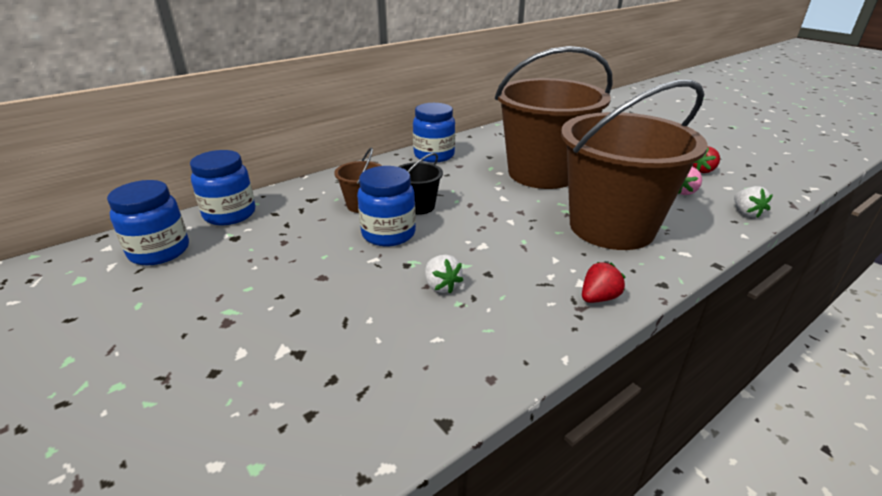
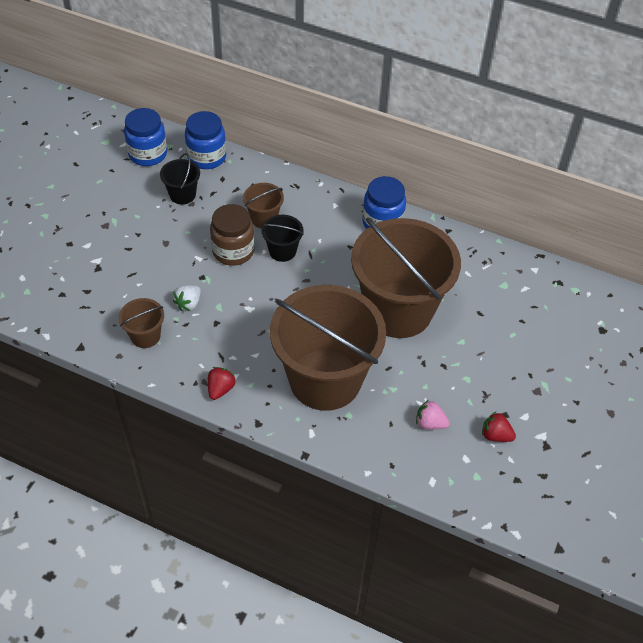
camera: 60 degrees right, 20 degrees up
(261, 244) = (182, 195): none -> black bucket
(388, 234) = (233, 251): blue jar -> brown jar
(470, 339) = (145, 336): none -> brown bucket
(598, 298) = (220, 389): red strawberry -> red strawberry turned 90 degrees counterclockwise
(746, 213) = (414, 474): white strawberry -> none

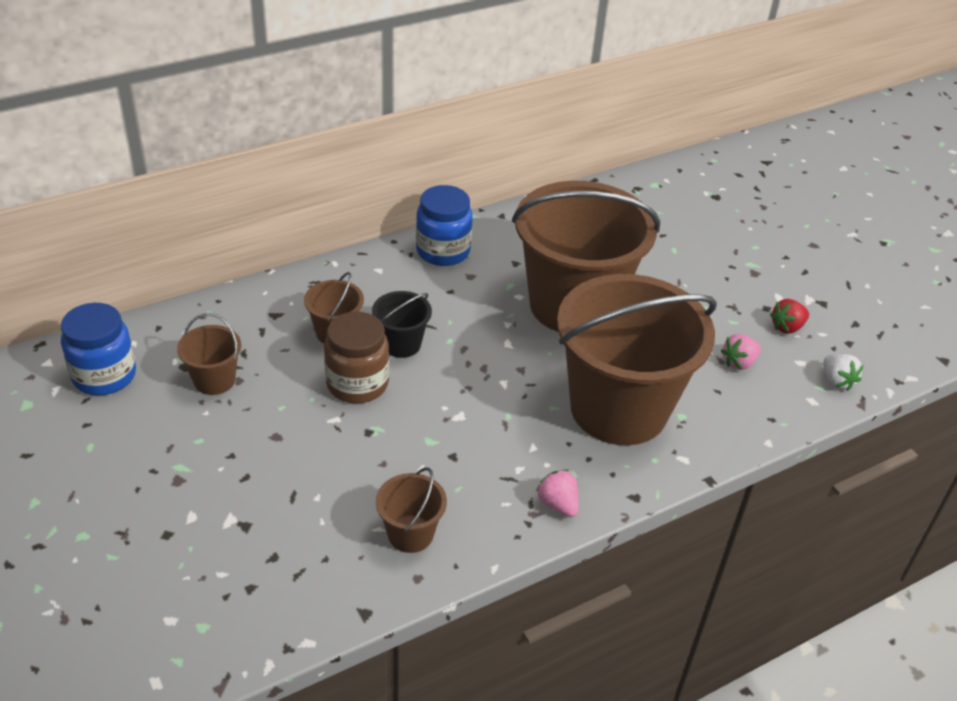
camera: 55 degrees left, 10 degrees down
(182, 195) = (214, 380): black bucket -> brown bucket
(188, 304) = (399, 466): white strawberry -> white strawberry (836, 381)
(207, 157) = (179, 328): blue jar -> none
(220, 389) = (558, 504): red strawberry -> pink strawberry

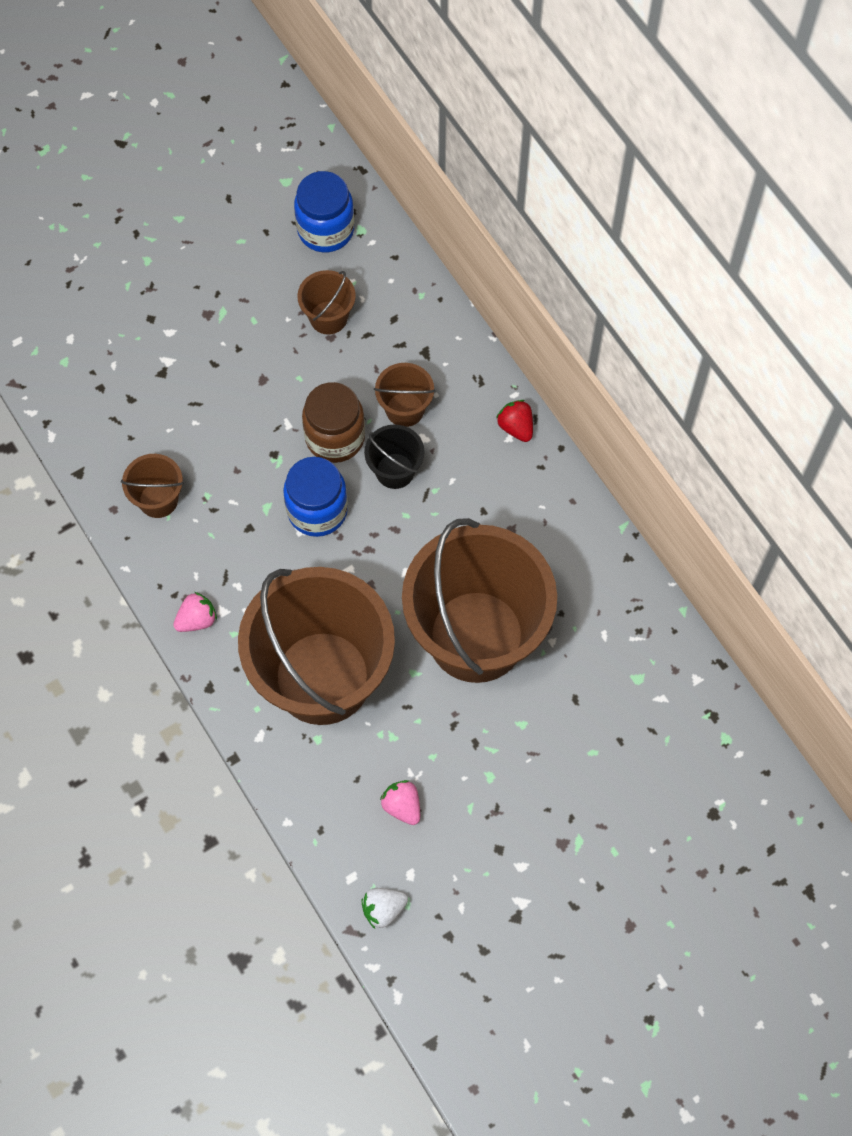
camera: 90 degrees right, 25 degrees up
(443, 251) = (550, 499): blue jar -> blue jar (317, 510)
(787, 327) = (467, 868): red strawberry -> red strawberry (516, 427)

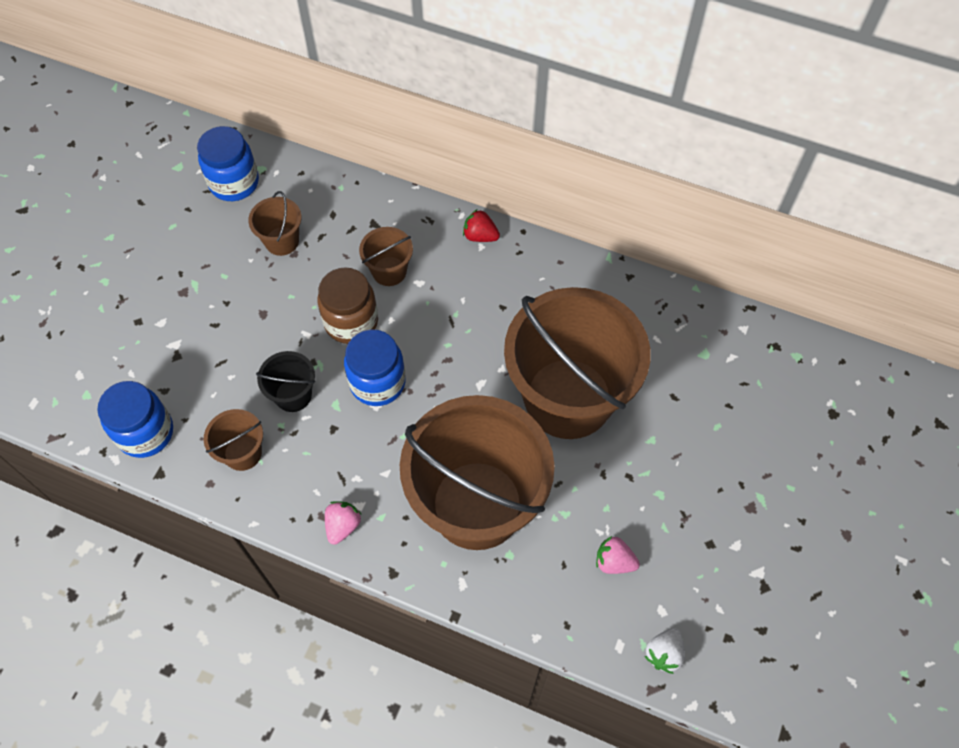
camera: 35 degrees left, 5 degrees down
(91, 428) = (145, 433): none -> blue jar
(395, 471) = (415, 318): black bucket -> black bucket (293, 395)

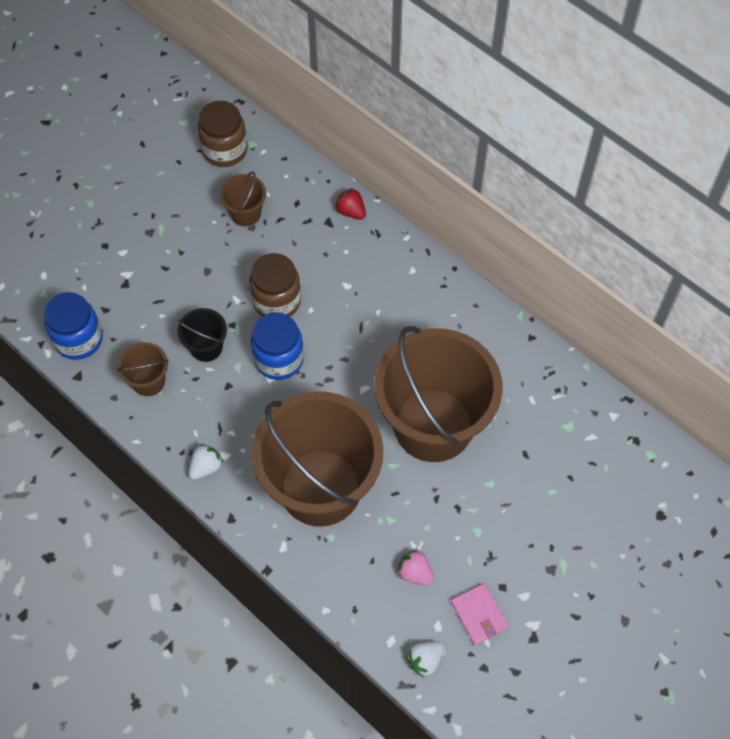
camera: 20 degrees right, 0 degrees up
(234, 183) = (225, 150): blue jar -> brown jar
(343, 526) = (206, 467): pink strawberry -> white strawberry
(389, 271) = (325, 267): brown bucket -> none
(480, 236) = (415, 261): red strawberry -> red strawberry (351, 211)
(699, 583) = (479, 615): none -> pink wallet

